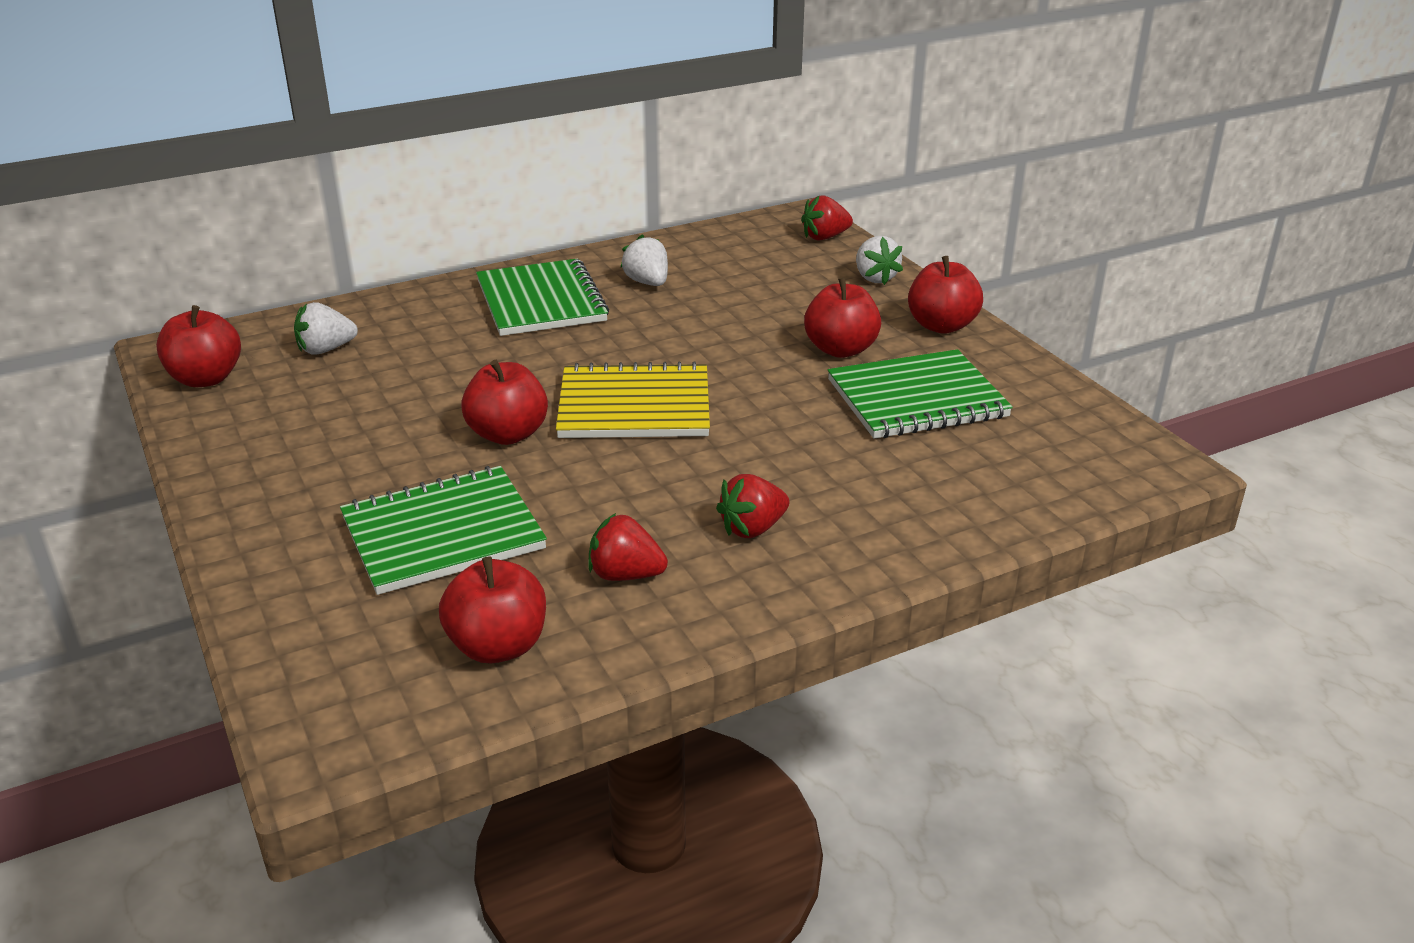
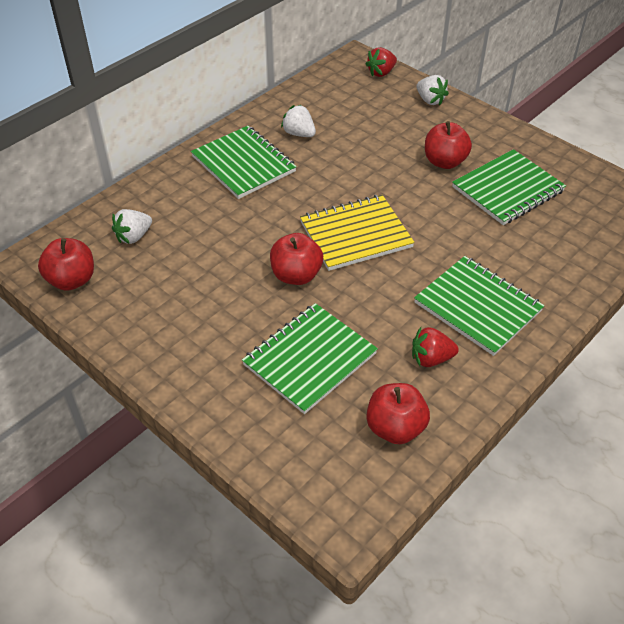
camera: 20 degrees left, 15 degrees up
(752, 528) = (477, 307): red strawberry -> green notebook
(941, 326) = (489, 130): red apple -> none

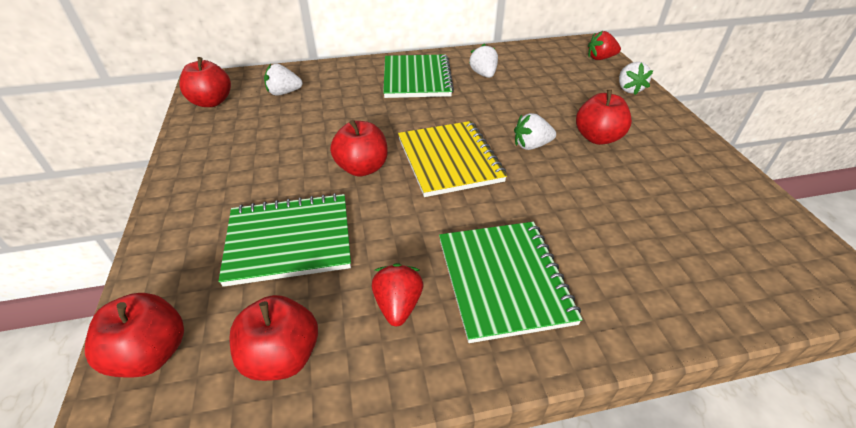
camera: 35 degrees right, 5 degrees down
(311, 477) = (151, 354): none -> red apple
(355, 234) = (449, 160): yellow notebook -> yellow notebook turned 60 degrees clockwise
(404, 192) = (531, 145): none -> white strawberry
(431, 359) = (398, 305): red strawberry -> red strawberry turned 60 degrees clockwise
(507, 189) = (647, 185): green notebook -> none

